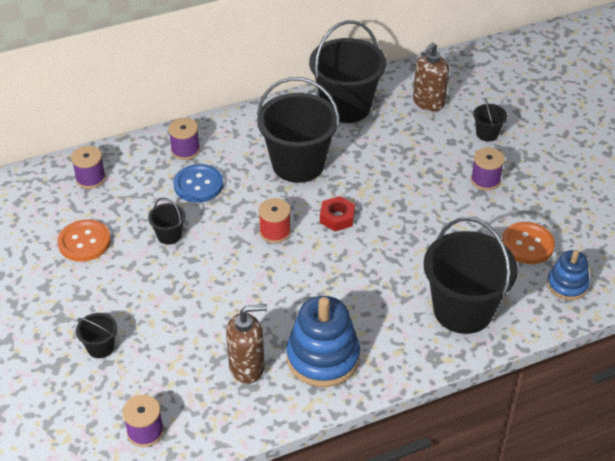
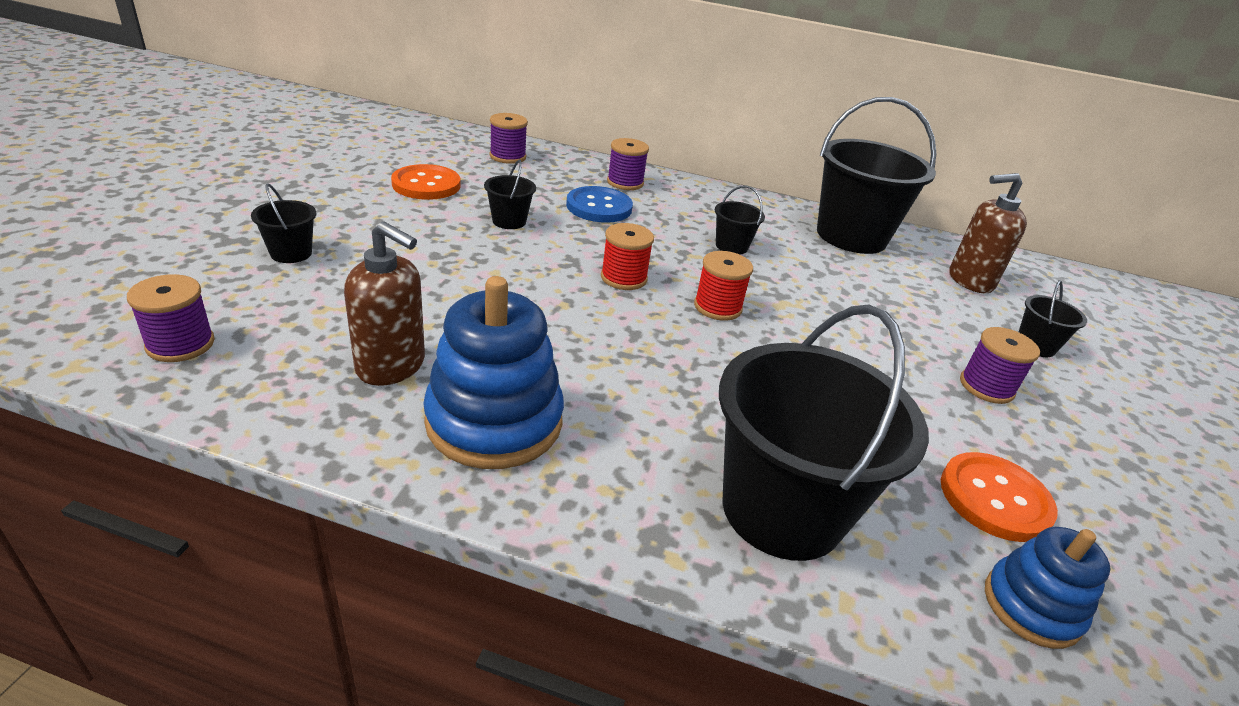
camera: 35 degrees right, 10 degrees down
(298, 164) = (731, 246): black bucket -> black bucket, size x0.44
(337, 217) = (717, 307): red nut -> red spool

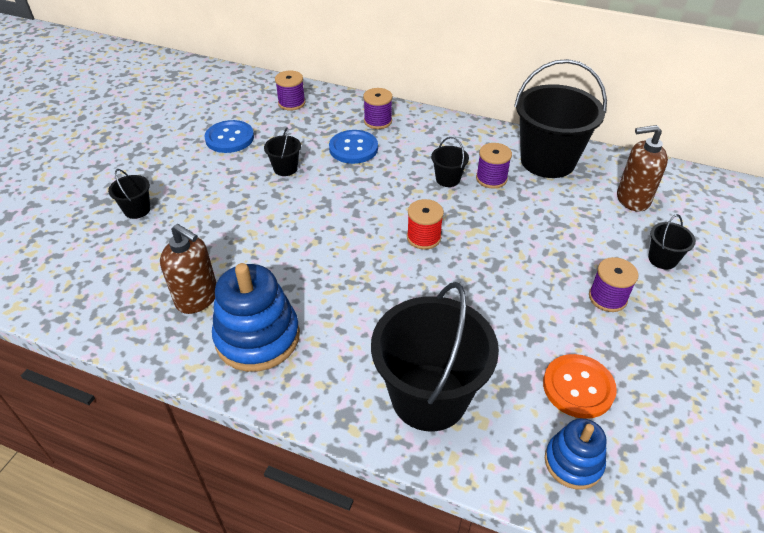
camera: 10 degrees right, 10 degrees up
(180, 344) = (73, 287): purple spool -> purple spool (491, 178)
(426, 185) = (229, 138): orange button -> blue button
(623, 278) = (360, 215): red spool -> none

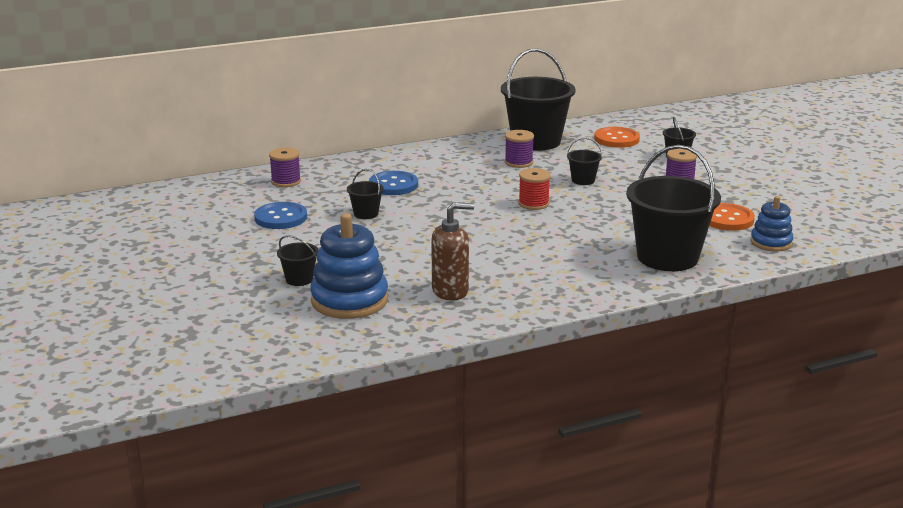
camera: 45 degrees left, 20 degrees down
(257, 337) = (528, 285): blue stacking toy -> blue stacking toy (349, 300)
(378, 121) = (379, 166): purple spool -> none
(447, 179) = (492, 173): black bucket -> black bucket (583, 180)
(632, 199) = (616, 139): brown soap dispenser -> orange button

